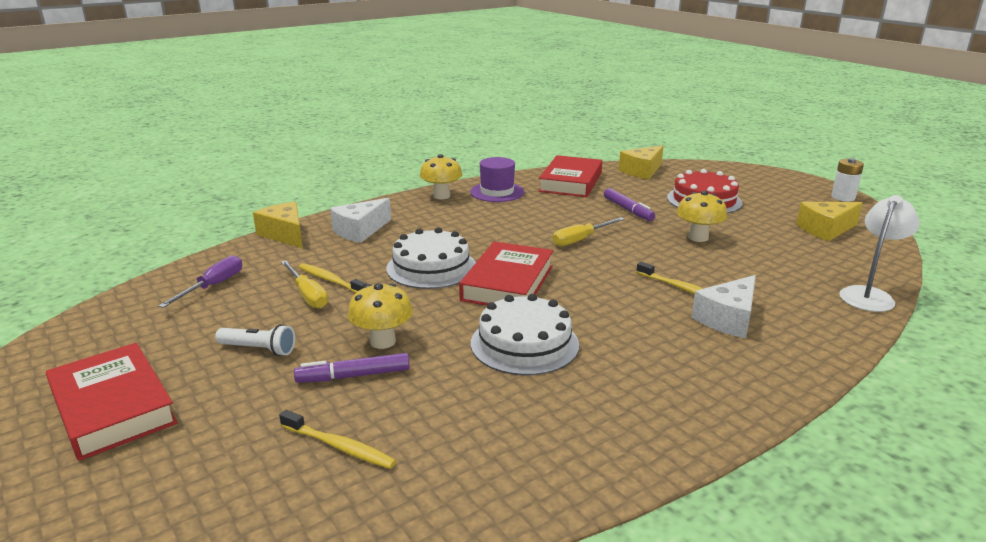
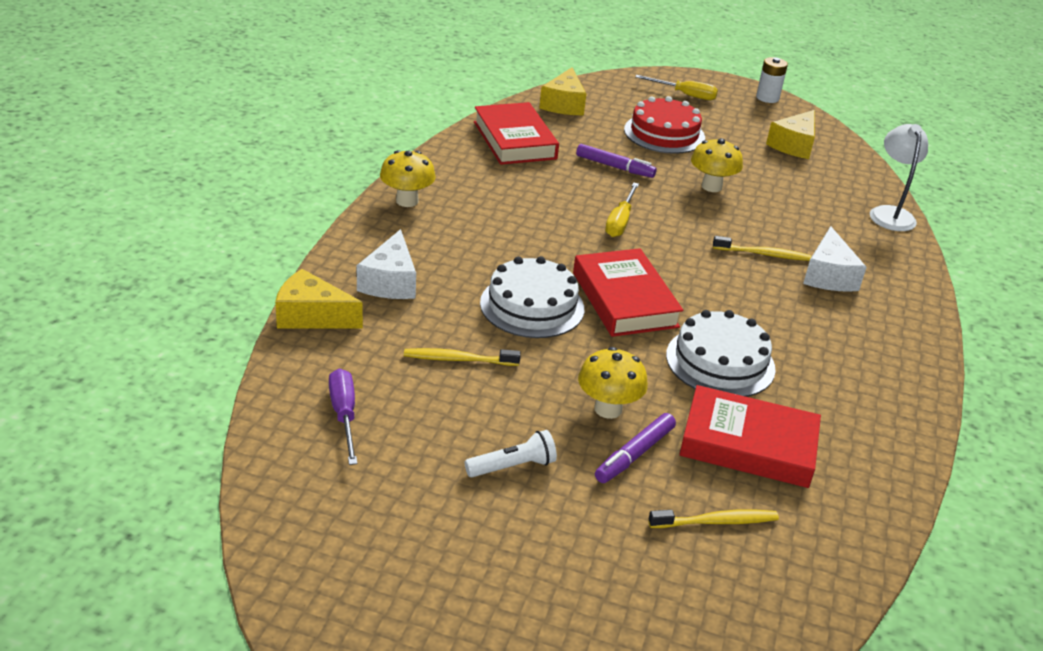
camera: 40 degrees left, 10 degrees up
(112, 407) = (477, 587): red book -> red book (748, 444)
(307, 295) = (462, 386): yellow screwdriver -> yellow screwdriver (685, 95)
(497, 192) = (458, 177): purple hat -> none

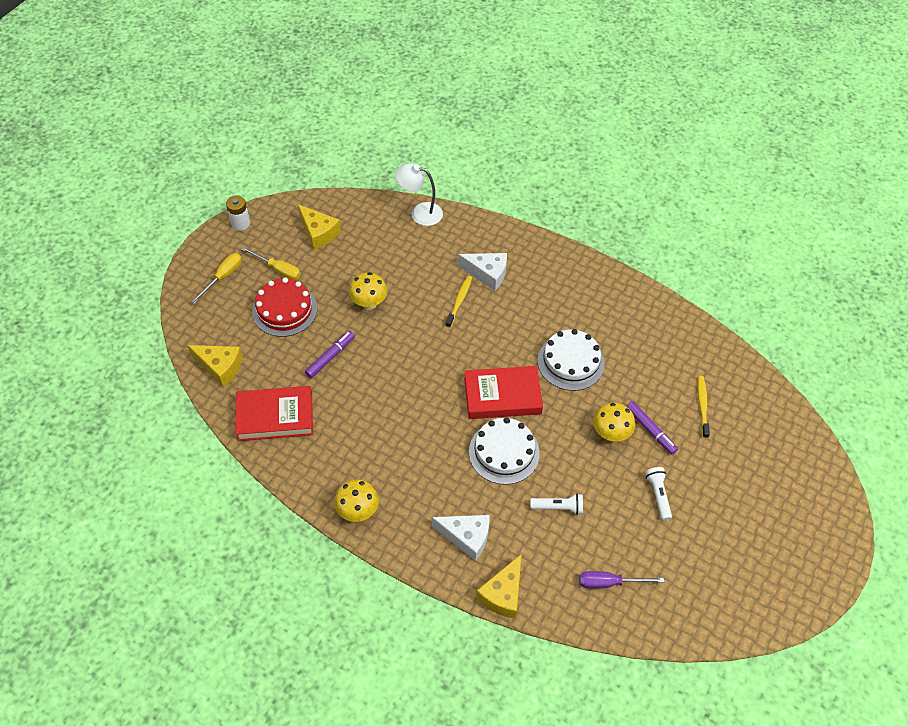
camera: 75 degrees left, 20 degrees up
(458, 359) = (558, 507): yellow toothbrush -> white flashlight
(620, 221) = (407, 373): yellow screwdriver -> yellow screwdriver (278, 269)
(748, 444) = (644, 371): red book -> none

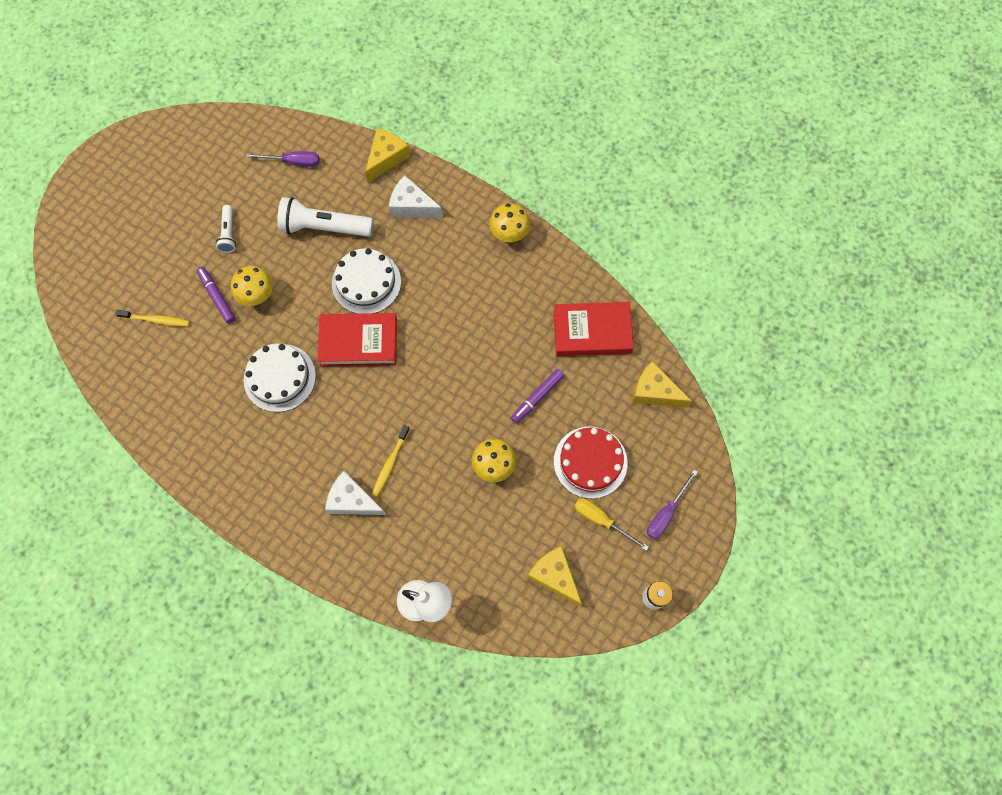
camera: 175 degrees left, 15 degrees up
(223, 277) = (666, 513): yellow screwdriver -> purple screwdriver
(558, 507) = (324, 227): white flashlight -> white flashlight, size x1.87
(702, 406) = (156, 320): yellow toothbrush -> yellow toothbrush turned 90 degrees counterclockwise

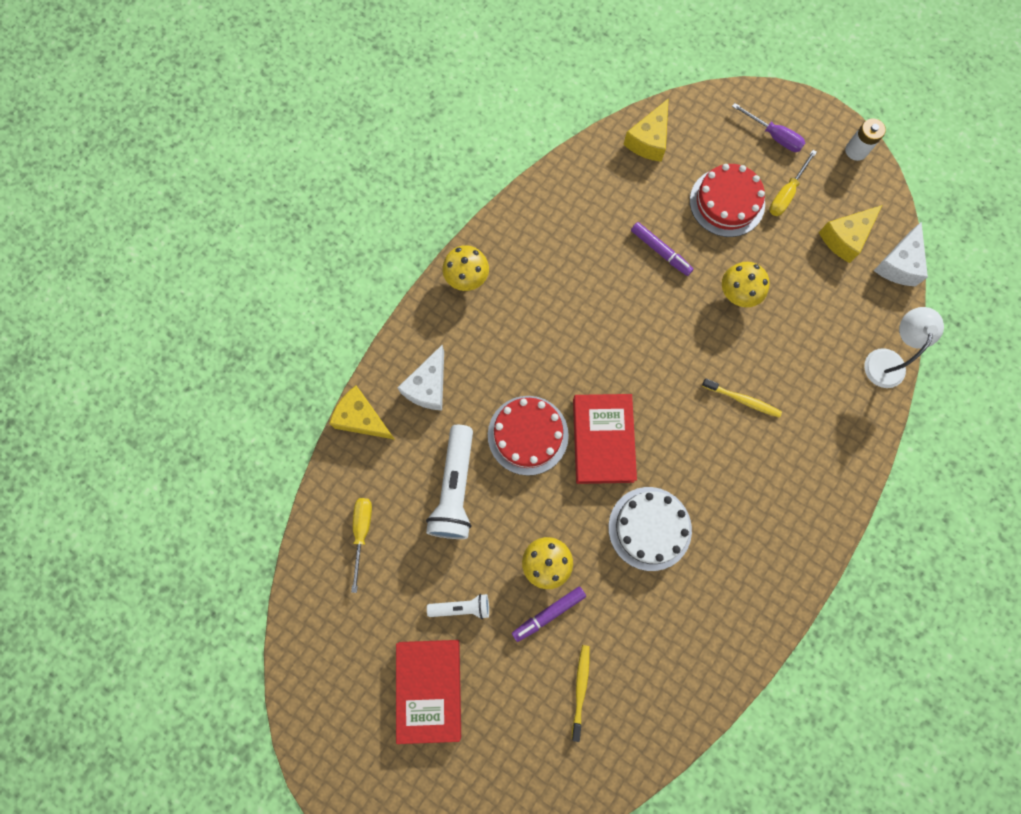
camera: 90 degrees left, 5 degrees up
(293, 162) = (362, 533): purple screwdriver -> yellow screwdriver
(352, 500) = (786, 438): white cheese -> white cheese (898, 264)
(366, 282) = (528, 435): white cake -> red cake
(592, 332) = (584, 196): red book -> red book (429, 689)

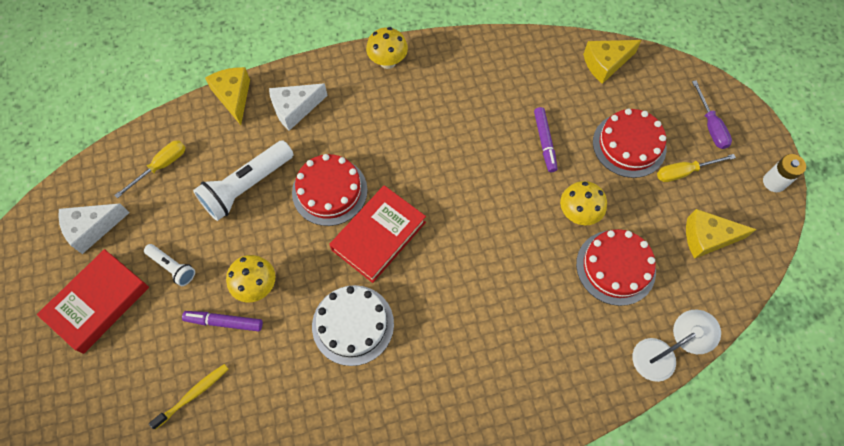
camera: 40 degrees right, 10 degrees down
(742, 400) = (511, 291): yellow toothbrush -> none
(800, 316) = (615, 267): none -> red cake
(898, 264) = (738, 290): white cheese -> white cheese (92, 228)

